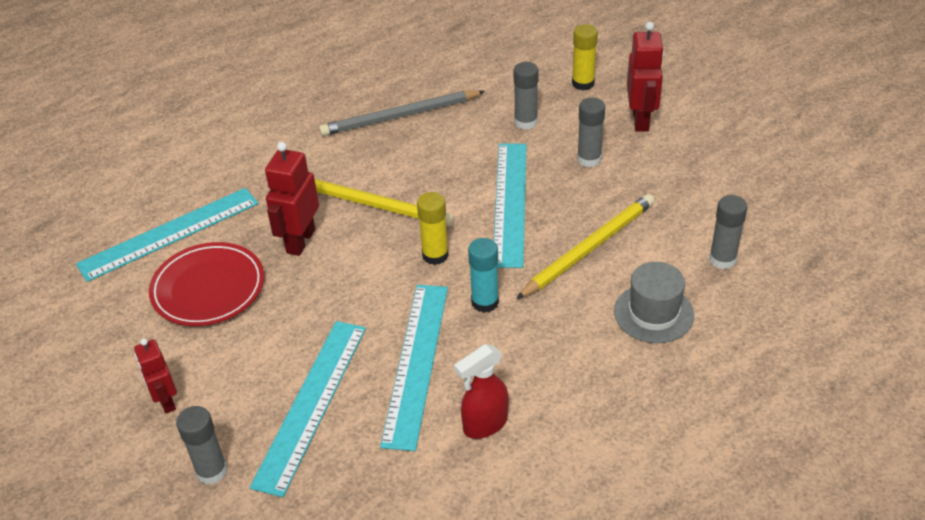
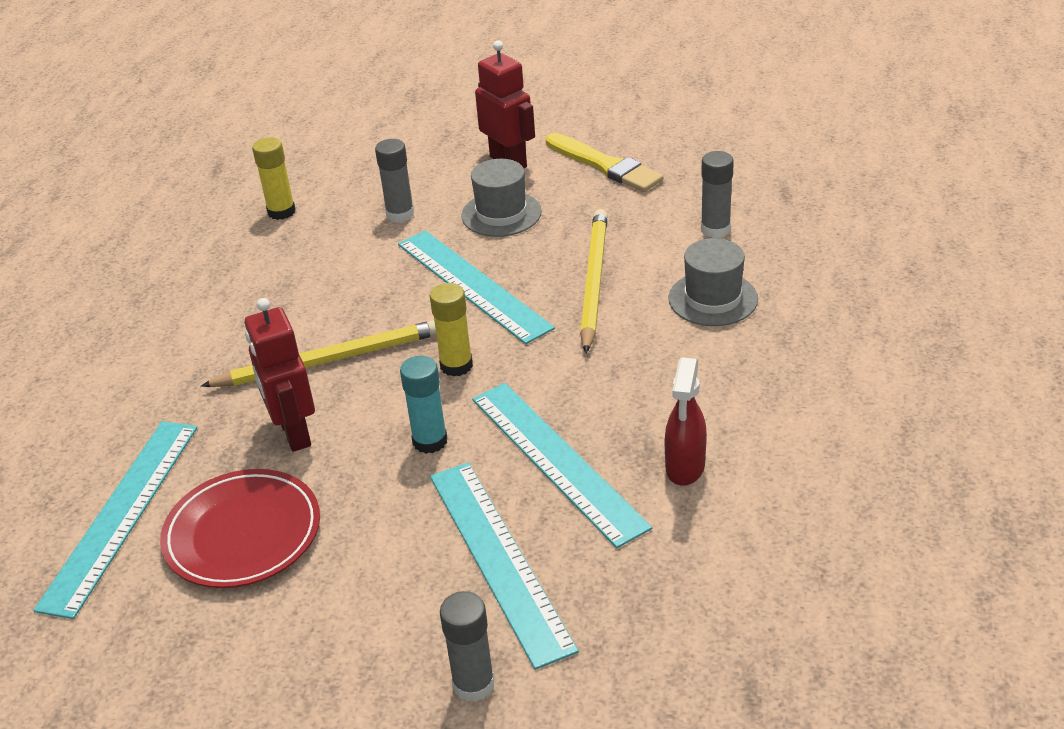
camera: 40 degrees left, 5 degrees down
(166, 401) = (335, 661): red robot -> none
(400, 116) = (259, 271): grey pencil -> none
(485, 302) = (556, 375): turquoise glue stick -> turquoise glue stick (430, 441)
(583, 83) = (415, 158): yellow glue stick -> yellow glue stick (281, 212)
(589, 159) = (501, 214): grey glue stick -> grey hat
(704, 161) = (605, 165): none -> yellow brush

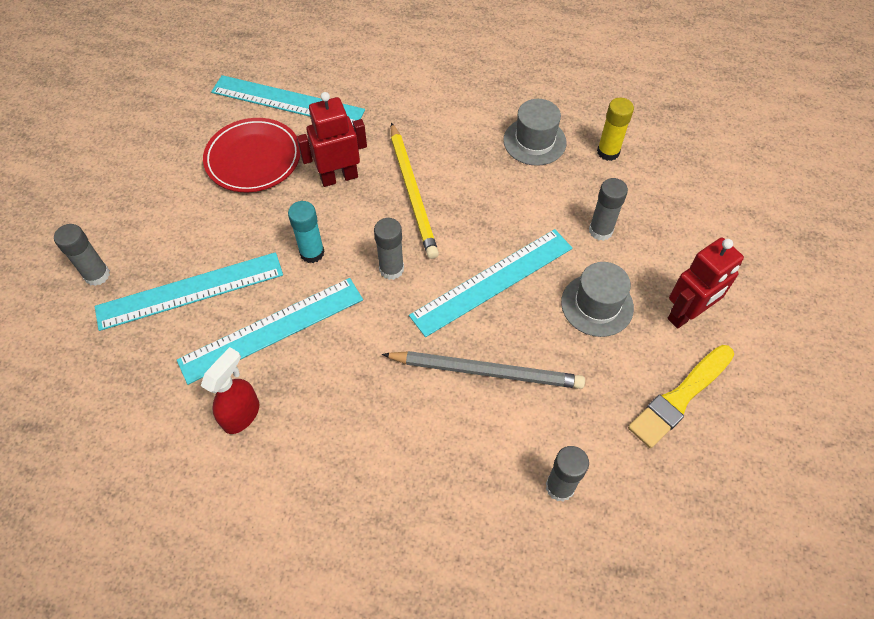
camera: 90 degrees right, 20 degrees up
(456, 365) = (391, 269): yellow glue stick -> grey glue stick
(593, 282) = (486, 371): yellow pencil -> grey pencil
(685, 468) = (242, 414): red spray bottle -> red spray bottle turned 105 degrees clockwise
(713, 299) = (448, 467): grey hat -> grey hat (534, 141)

